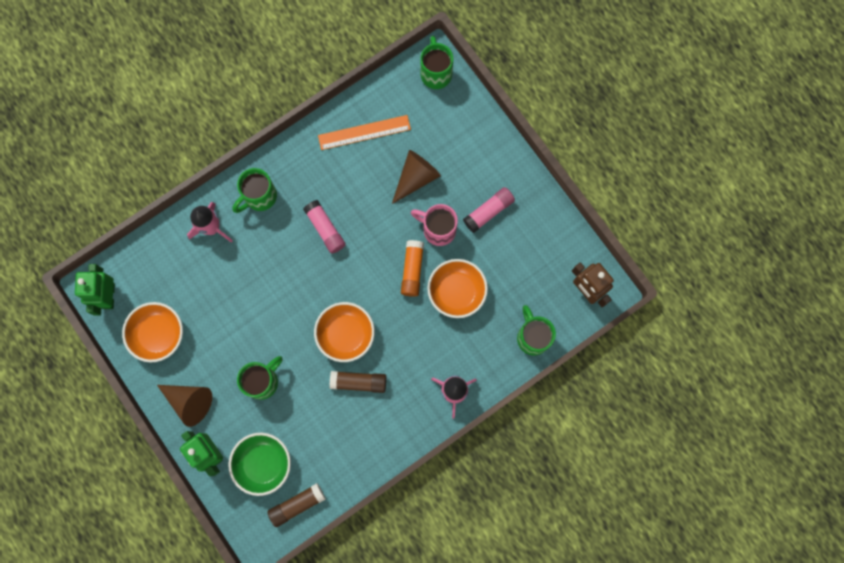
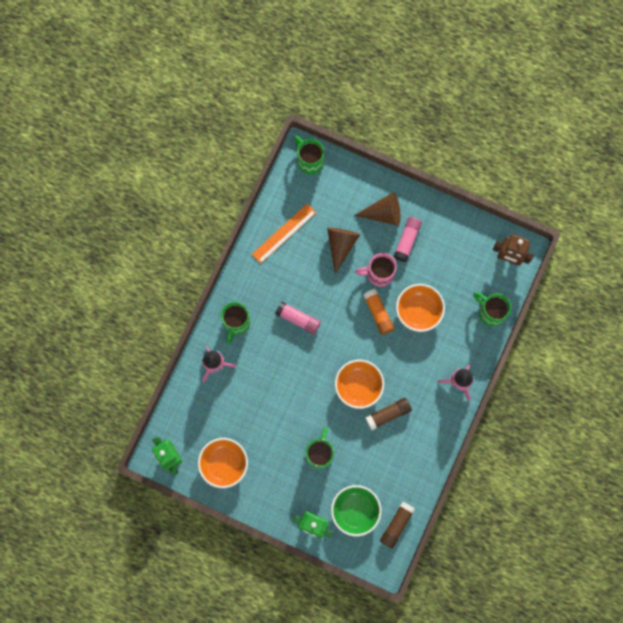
camera: 30 degrees left, 0 degrees up
(190, 401) = (276, 498): brown cone -> brown cone (383, 213)

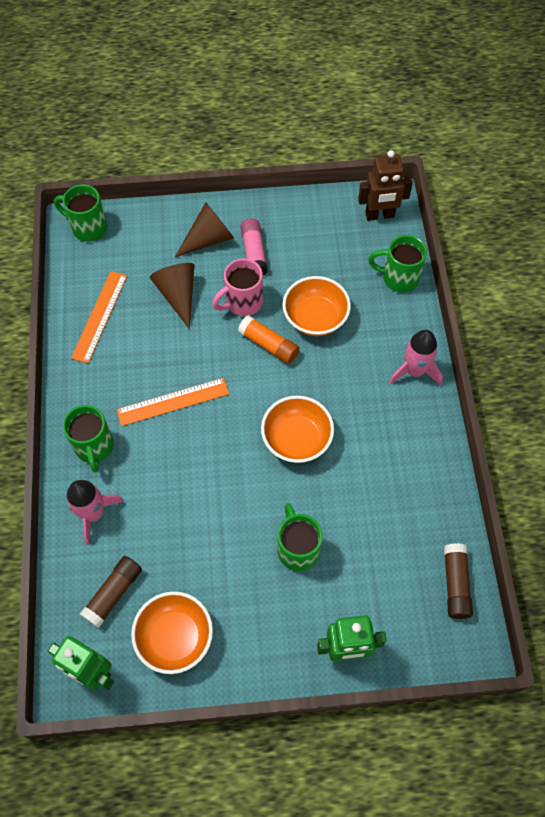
camera: 30 degrees left, 15 degrees down
(298, 319) = (173, 401): pink glue stick -> orange ruler
(355, 510) = (390, 597): green bowl -> none
(388, 414) = (354, 452): brown glue stick -> brown glue stick (113, 593)

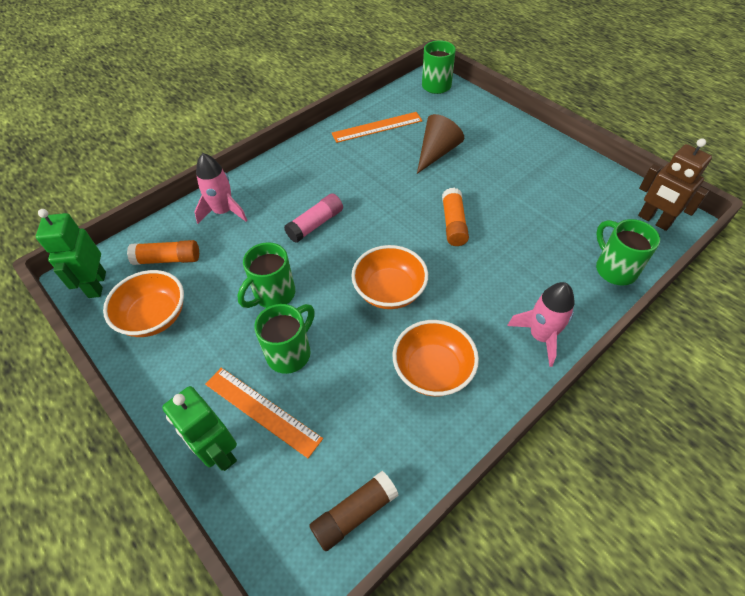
camera: 55 degrees right, 10 degrees down
(94, 447) = (275, 182): green mug -> green mug (273, 295)
(113, 593) = (168, 259): brown glue stick -> orange glue stick
(173, 401) = (349, 200): orange ruler -> orange ruler (262, 410)
(209, 239) = (500, 141): brown cone -> none
(242, 302) = (471, 188): pink mug -> none
(254, 253) = (520, 169): pink glue stick -> pink glue stick (315, 224)
(315, 318) = (509, 237): orange bowl -> orange bowl (433, 370)

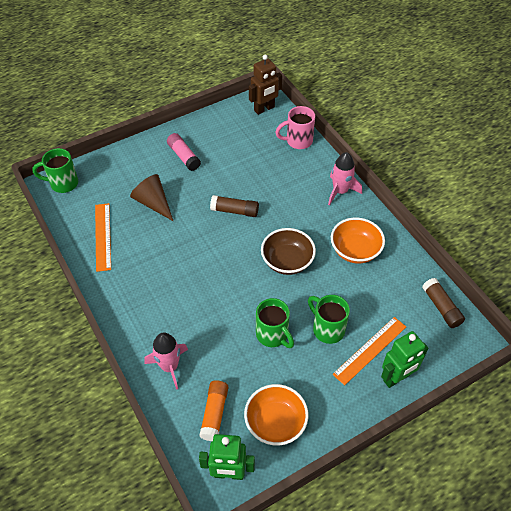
camera: 80 degrees left, 0 degrees up
(315, 224) = (207, 298): pink glue stick -> pink glue stick (183, 156)
(389, 291) = (287, 261): orange bowl -> brown bowl
(453, 224) = (235, 211): orange glue stick -> brown glue stick
(614, 269) = (298, 141): green mug -> pink mug

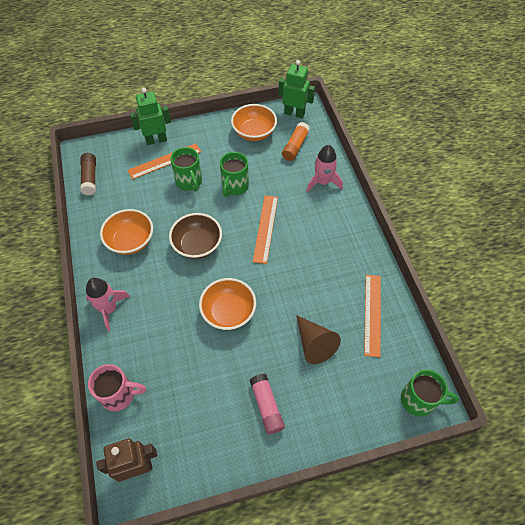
camera: 165 degrees left, 5 degrees up
(223, 294) = (265, 228): none -> orange ruler
(235, 211) = (228, 312): brown glue stick -> orange bowl
(273, 335) = (234, 187): green mug -> green mug turned 135 degrees counterclockwise

